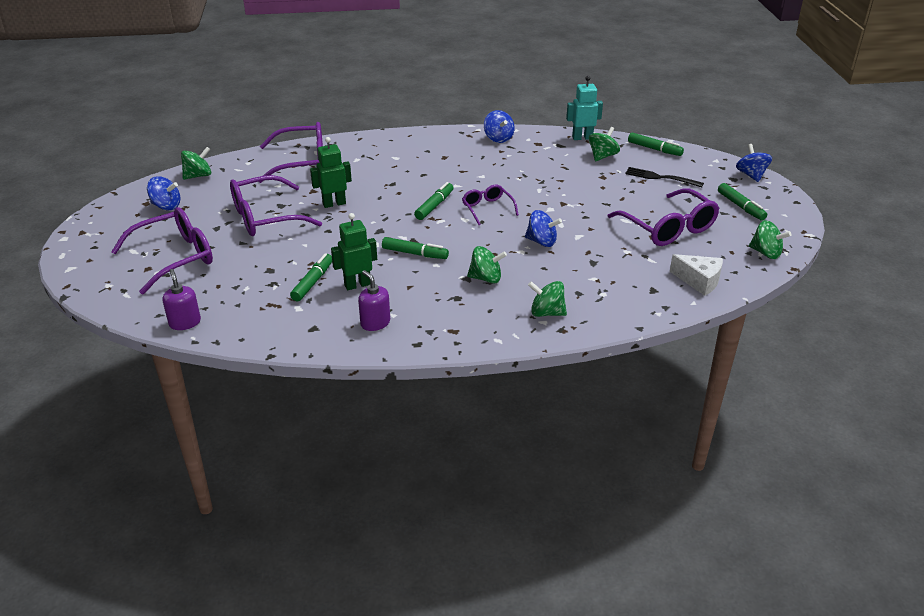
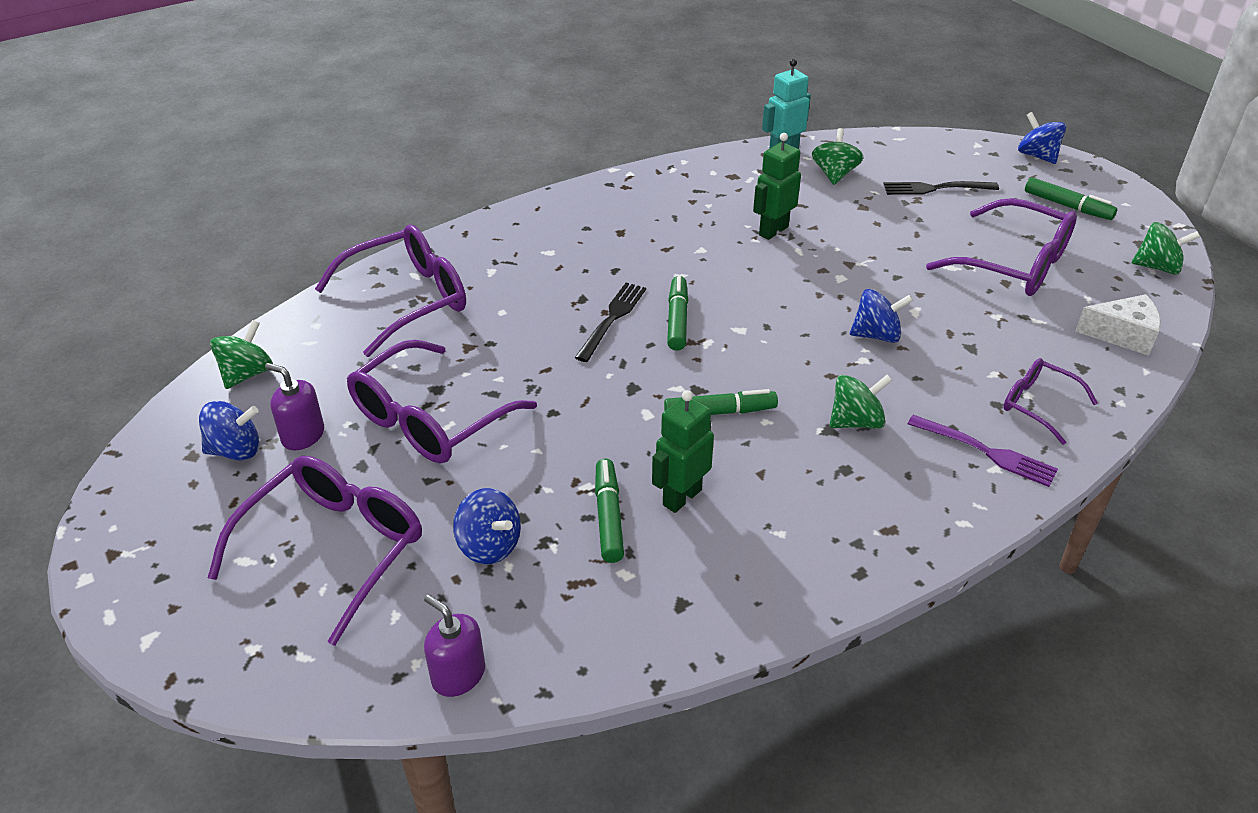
camera: 25 degrees left, 5 degrees up
(334, 204) = (522, 360): green robot -> green robot (773, 231)
(375, 323) = (767, 558): purple soap dispenser -> purple soap dispenser (303, 435)
(399, 197) = (612, 319): none -> black fork
(487, 208) = (756, 302): purple glasses -> purple glasses (1037, 405)
(498, 138) = (671, 181): blue spinning top -> blue spinning top (489, 545)
(546, 313) = (986, 452): green spinning top -> purple fork
(654, 149) = (889, 147): green marker -> none

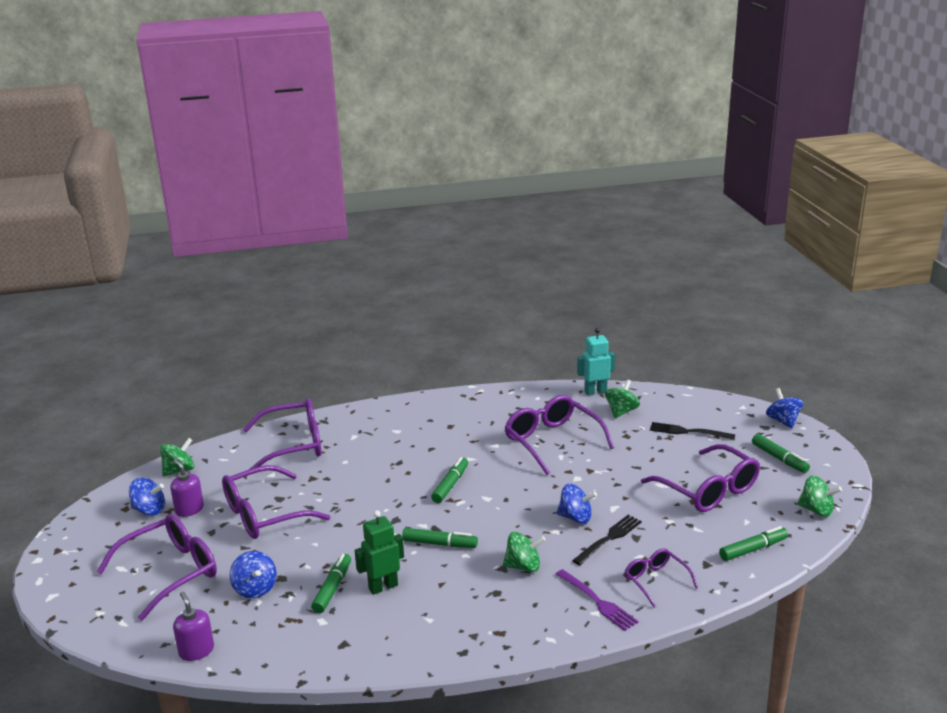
camera: 20 degrees right, 15 degrees down
(612, 319) = (409, 477): black fork -> black fork (609, 539)
(773, 231) = (552, 441): green robot -> purple glasses
(1122, 335) = (753, 549): white cheese -> green marker

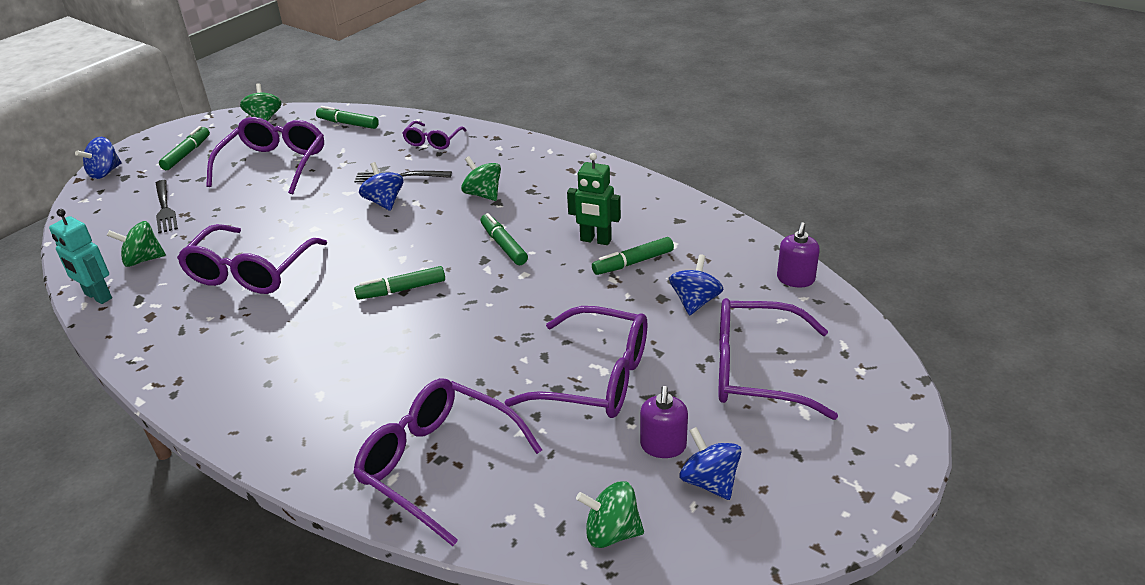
camera: 130 degrees left, 10 degrees up
(597, 601) = (486, 151): purple fork -> none

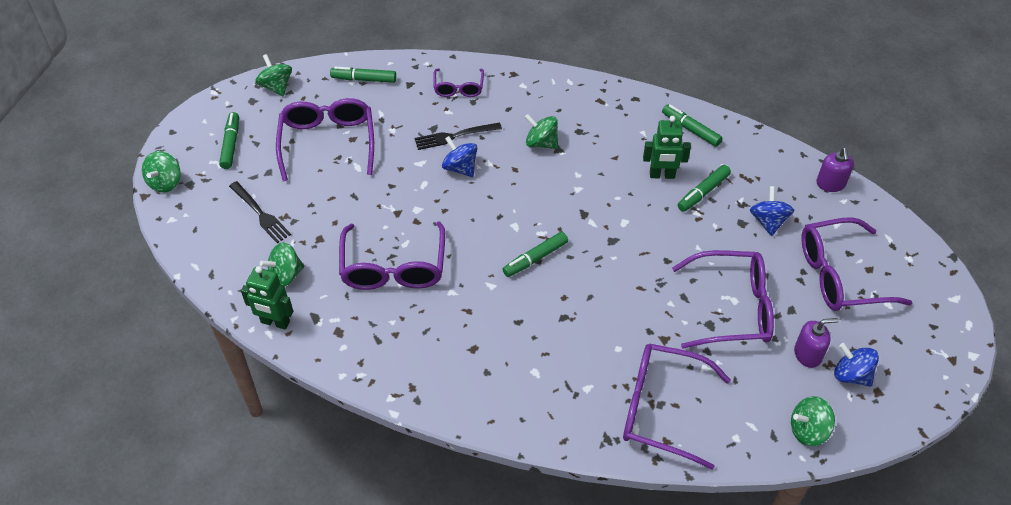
camera: 20 degrees left, 15 degrees up
(98, 296) = (275, 322): turquoise robot -> green robot
(105, 172) = (165, 182): blue spinning top -> green spinning top
(503, 245) = (591, 195): green marker -> green marker (690, 129)
(663, 446) = (807, 354): purple soap dispenser -> purple soap dispenser turned 90 degrees counterclockwise

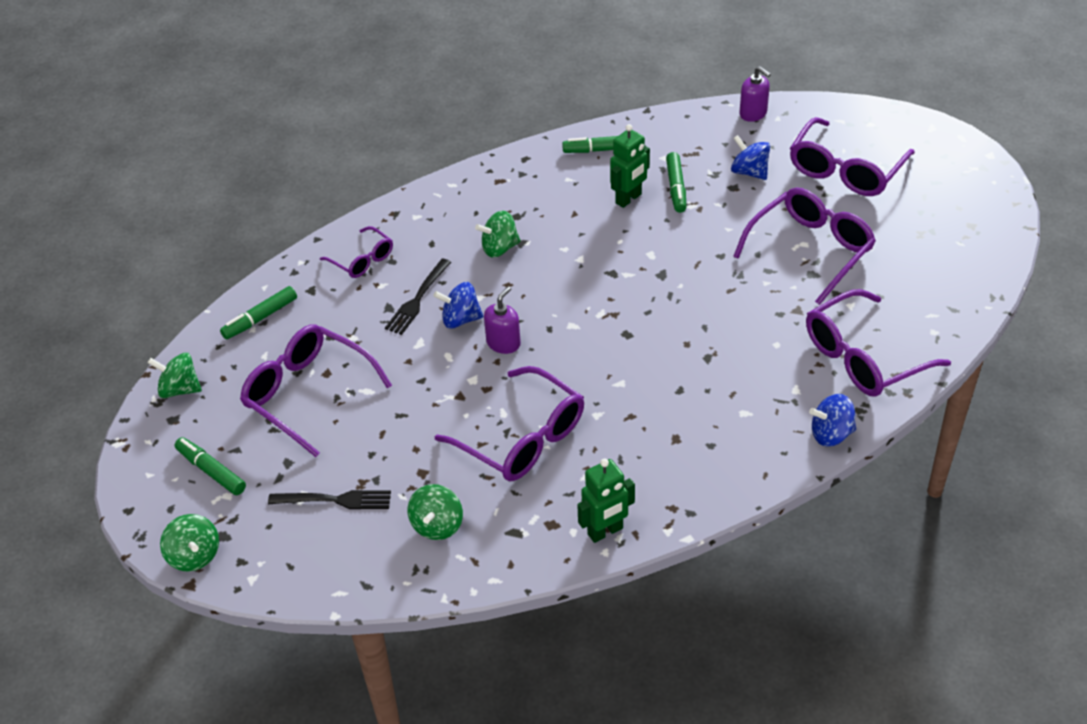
camera: 45 degrees left, 5 degrees down
(275, 322) = (486, 567): green robot -> green robot (605, 531)
(535, 258) = (624, 335): green marker -> none
(807, 354) = (899, 239): purple soap dispenser -> purple soap dispenser (503, 343)
(808, 430) = (967, 287): green spinning top -> none
(851, 375) = (942, 228): blue spinning top -> blue spinning top (831, 434)

